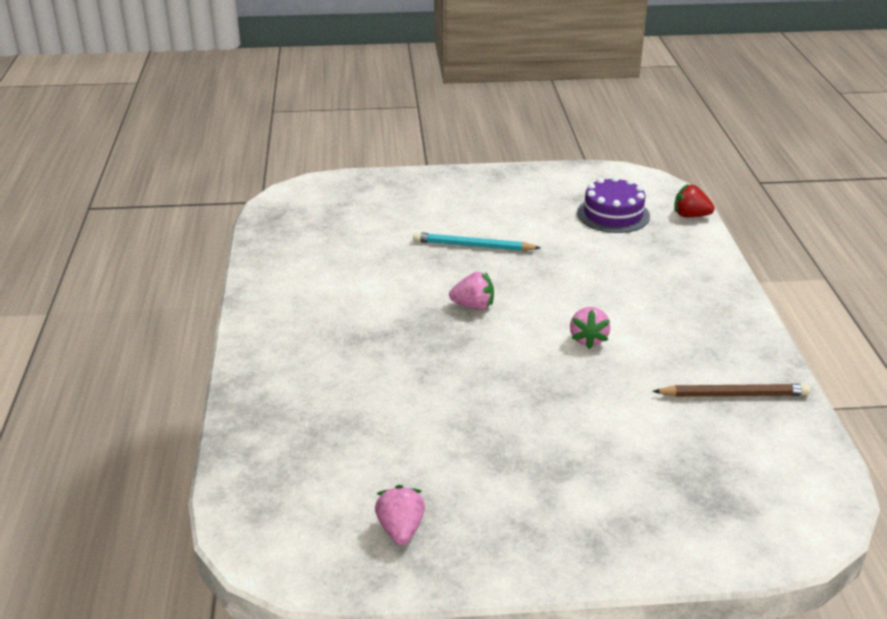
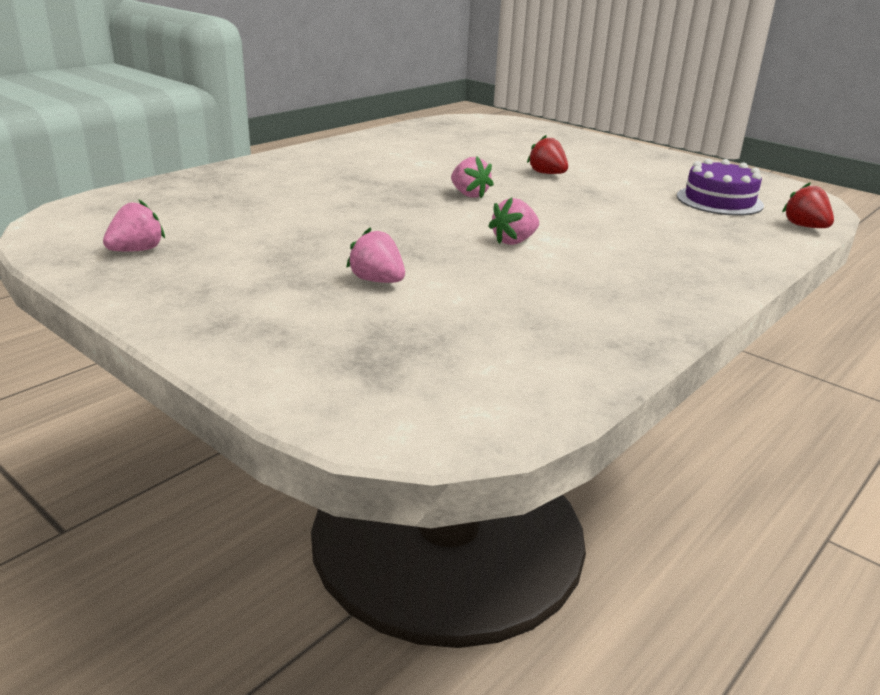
camera: 45 degrees right, 5 degrees down
(473, 246) = (547, 174): turquoise pencil -> red strawberry
(593, 436) = (377, 281): none -> pink strawberry
(733, 394) = (565, 322): brown pencil -> none

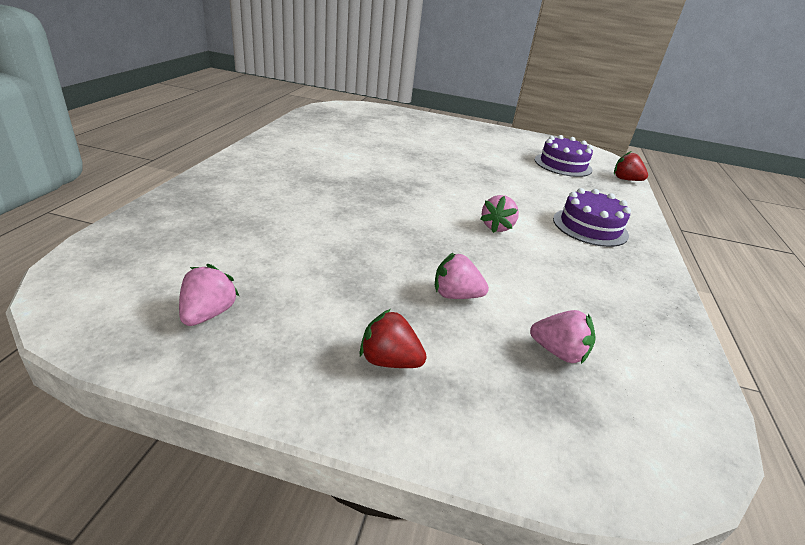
camera: 30 degrees left, 5 degrees up
(469, 194) = (417, 184): pink strawberry -> pink strawberry (558, 352)
(547, 174) = (444, 155): red strawberry -> red strawberry (389, 361)
(650, 260) = (590, 227): none -> purple cake

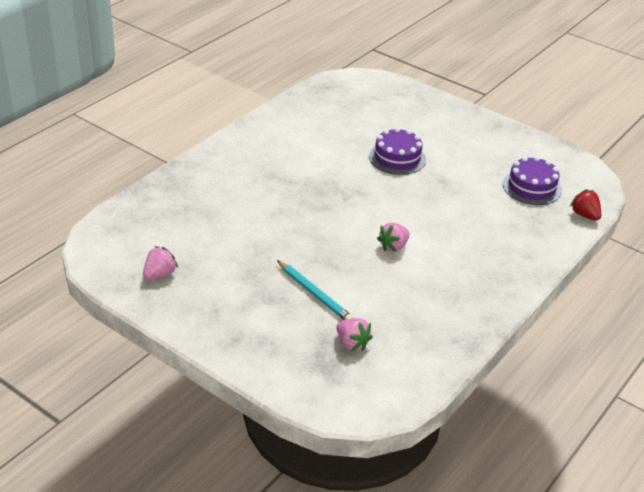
camera: 25 degrees right, 5 degrees up
(389, 361) = (245, 323): red strawberry -> none
(455, 295) = (315, 294): pink strawberry -> turquoise pencil
(590, 227) = (480, 260): purple cake -> purple cake (397, 158)

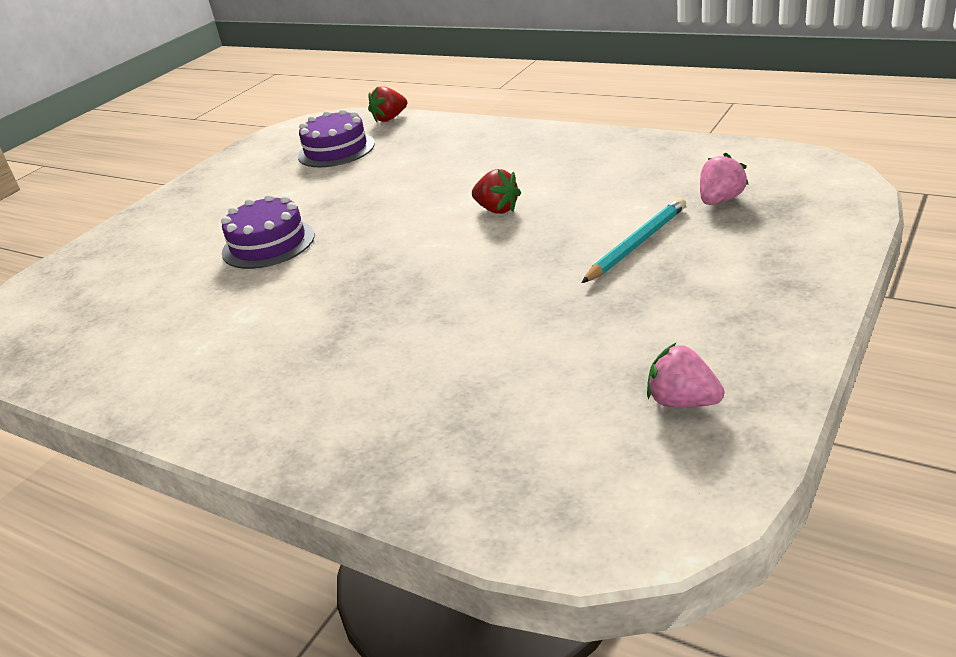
camera: 90 degrees left, 5 degrees down
(393, 247) = (497, 209): pink strawberry -> red strawberry

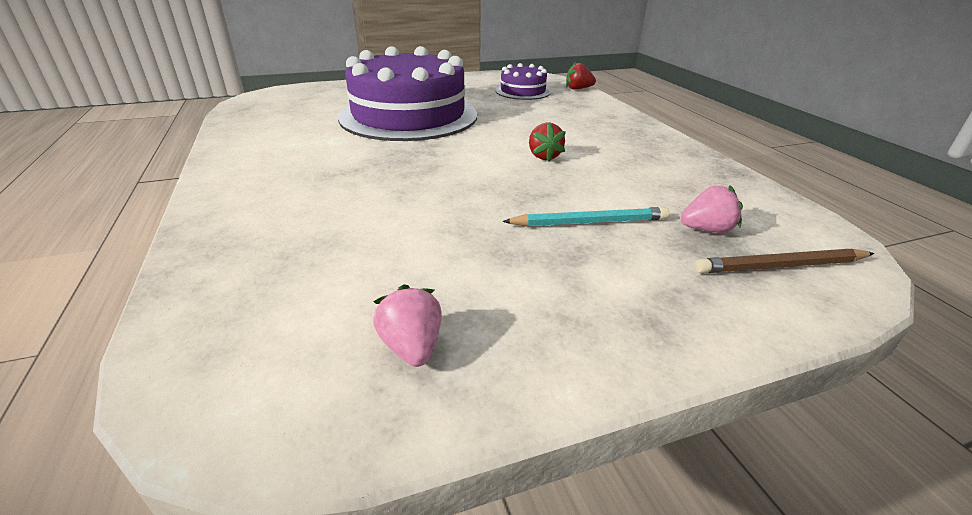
camera: 35 degrees right, 0 degrees up
(268, 244) = (409, 116): purple cake -> purple cake, size x2.12
(798, 199) = (781, 266): none -> brown pencil

